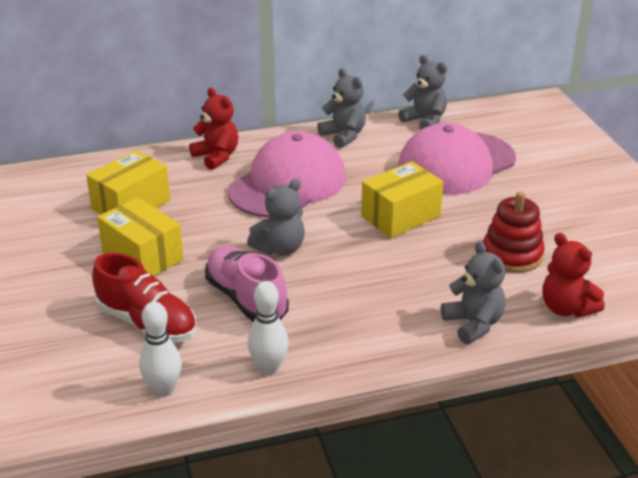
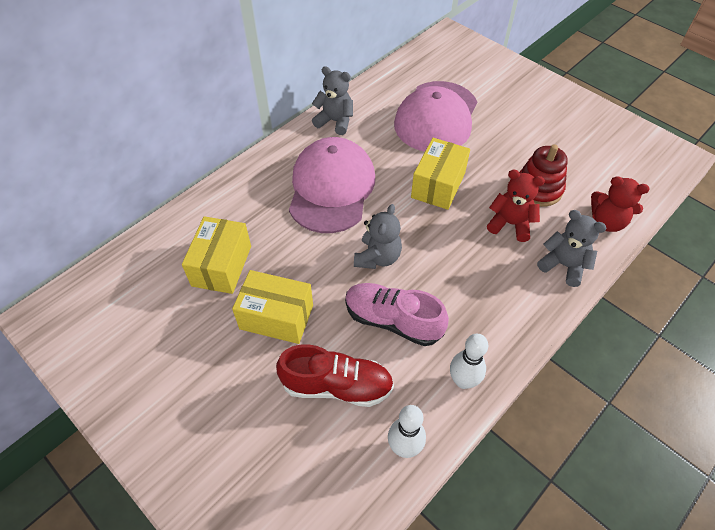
camera: 30 degrees left, 20 degrees up
(216, 157) = (252, 183): red teddy bear -> red teddy bear (510, 224)
(424, 121) = (382, 83): grey teddy bear -> none

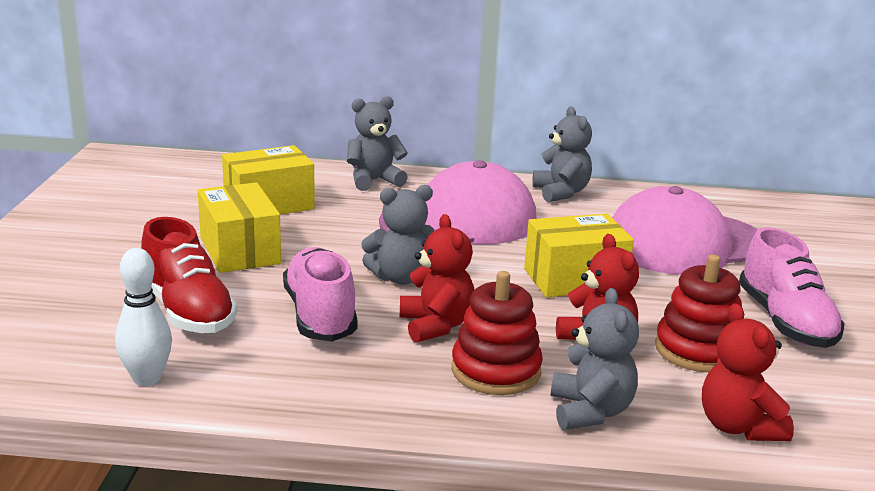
camera: 50 degrees right, 30 degrees down
(237, 192) = (374, 181): none -> grey teddy bear
(443, 274) = (436, 325): none -> red teddy bear
(463, 381) = (288, 389): white bowling pin -> none
(505, 278) = (496, 371): none -> red stacking toy
(536, 140) = (785, 322): none -> pink shoe

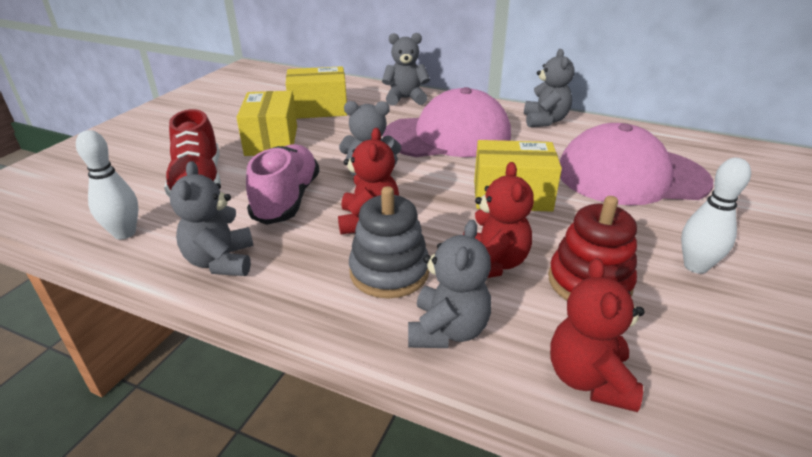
camera: 20 degrees right, 10 degrees up
(299, 389) = (221, 261): none -> grey teddy bear
(496, 371) = (389, 272): red stacking toy -> grey stacking toy
(785, 322) = (695, 266): pink shoe -> white bowling pin

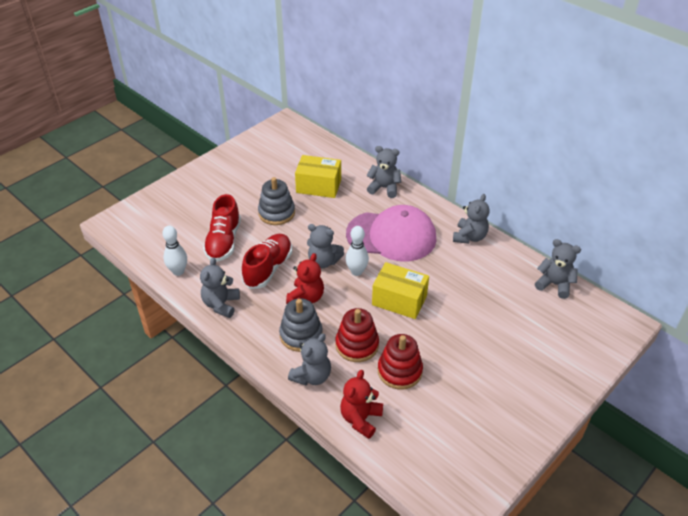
camera: 20 degrees right, 10 degrees up
(271, 141) = (276, 213): yellow box -> grey stacking toy
(287, 199) = (268, 268): pink shoe -> red shoe
(492, 263) = (357, 345): red teddy bear -> red stacking toy
(631, 176) = (487, 304): pink cap -> none
(686, 142) = (554, 284): none -> grey teddy bear
(695, 266) = (466, 378): white bowling pin -> white bowling pin (356, 271)

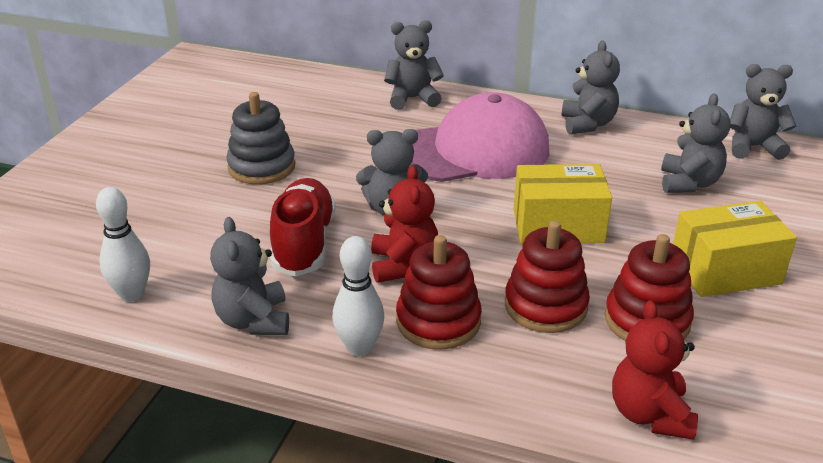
camera: 25 degrees left, 10 degrees down
(224, 241) = (193, 227): red shoe -> none
(301, 335) = (438, 321): grey stacking toy -> red stacking toy
(312, 376) = (509, 378): grey teddy bear -> grey teddy bear (689, 183)
(318, 186) = (307, 119): yellow box -> yellow box (725, 271)
(356, 271) = (458, 208): white bowling pin -> white bowling pin (359, 348)

